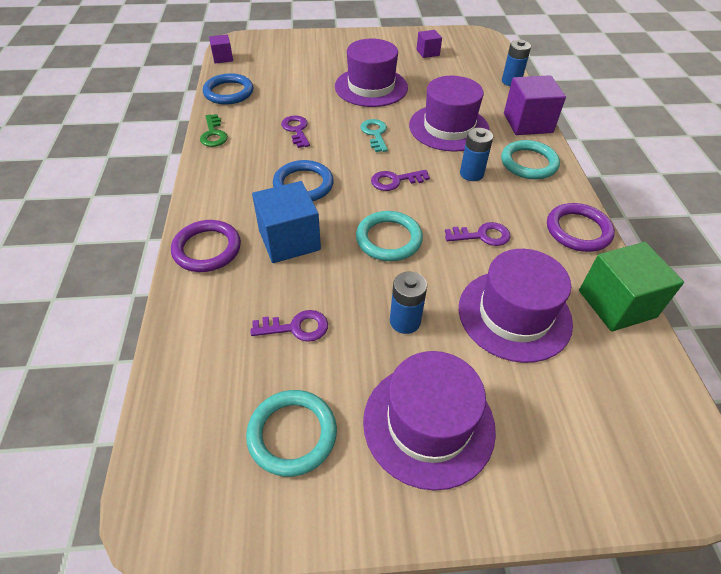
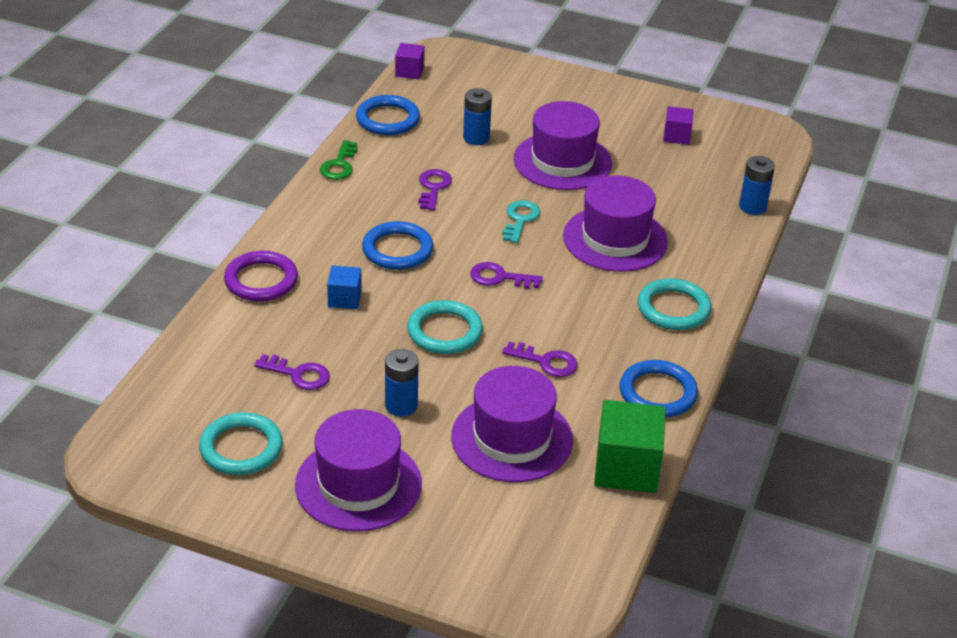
camera: 25 degrees right, 10 degrees down
(289, 240) = (344, 299): blue cube -> blue cube, size x0.54
(471, 174) = (593, 298): blue battery -> blue battery (476, 138)
(527, 123) = (720, 264): purple cube -> none
(578, 230) = (657, 393): purple ring -> blue ring

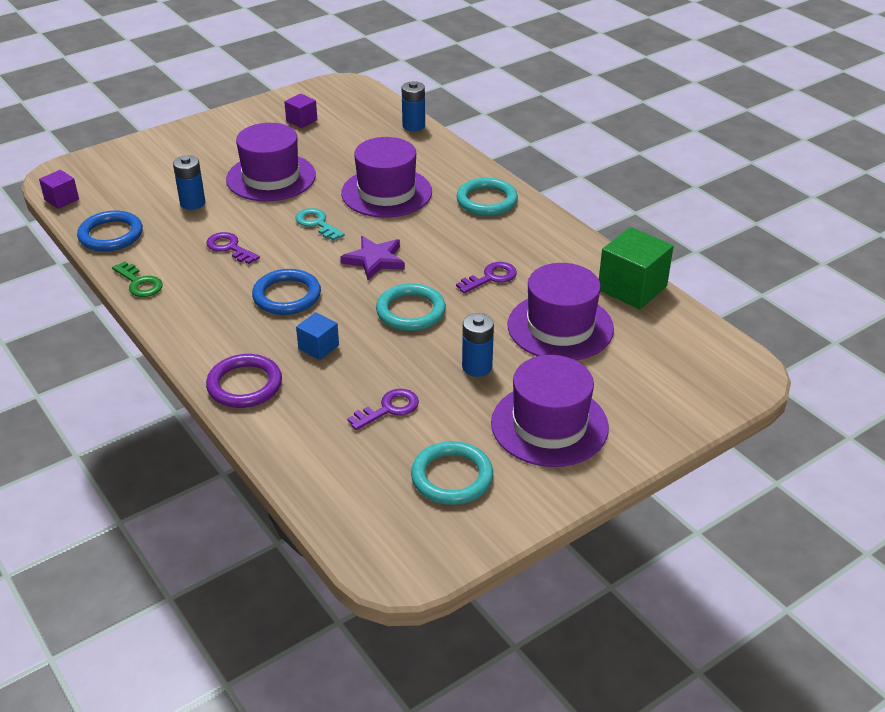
camera: 55 degrees left, 0 degrees up
(499, 277) = (375, 260): purple key -> purple star
(657, 393) = (567, 243): blue ring -> none

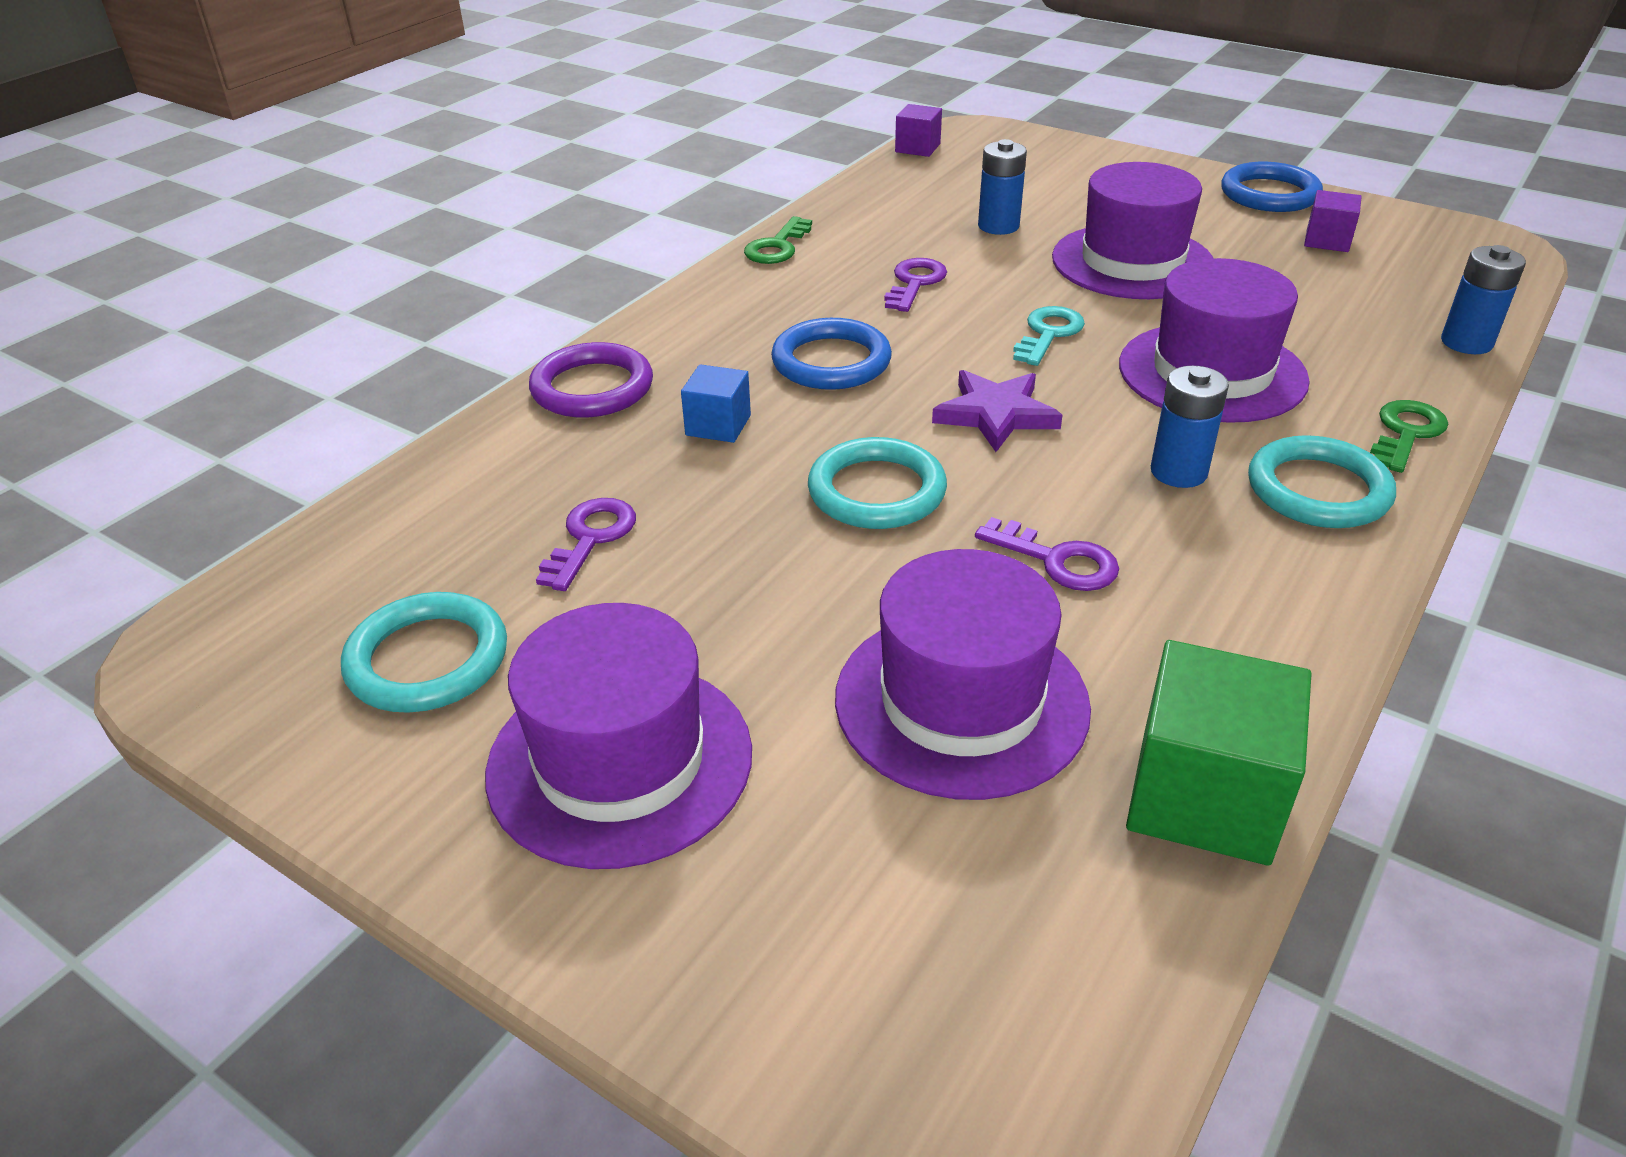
camera: 70 degrees right, 0 degrees up
(111, 235) = (869, 198): blue ring -> blue ring (1269, 194)
(389, 409) = (590, 538): purple key -> purple key turned 105 degrees counterclockwise
(464, 166) = (1406, 433): none -> green key
(477, 367) = (757, 612): blue battery -> blue battery (1178, 472)

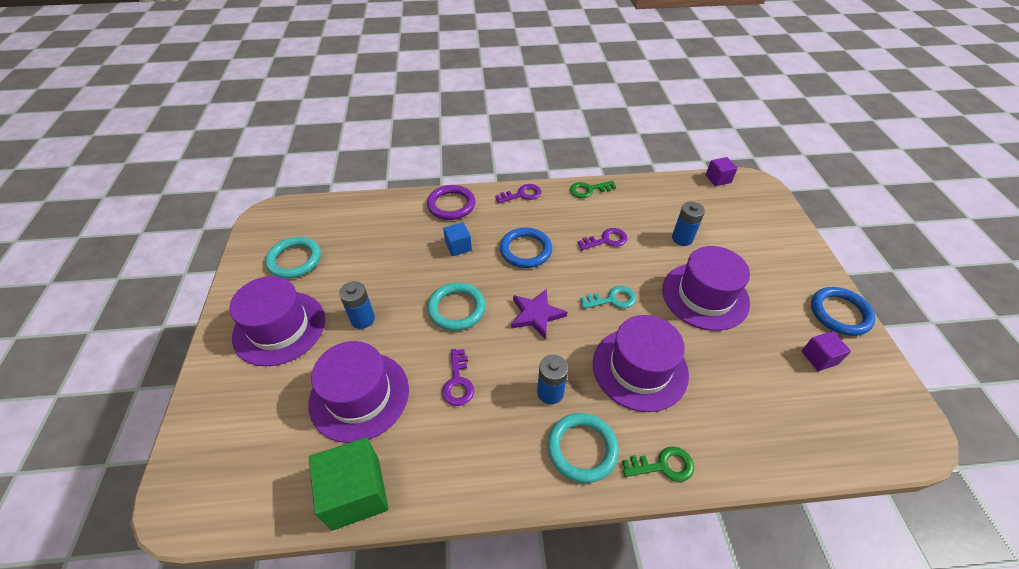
camera: 50 degrees right, 10 degrees up
(590, 538) = (373, 256): purple key -> purple key (522, 194)
(1466, 342) = (781, 460): blue battery -> blue battery (362, 319)

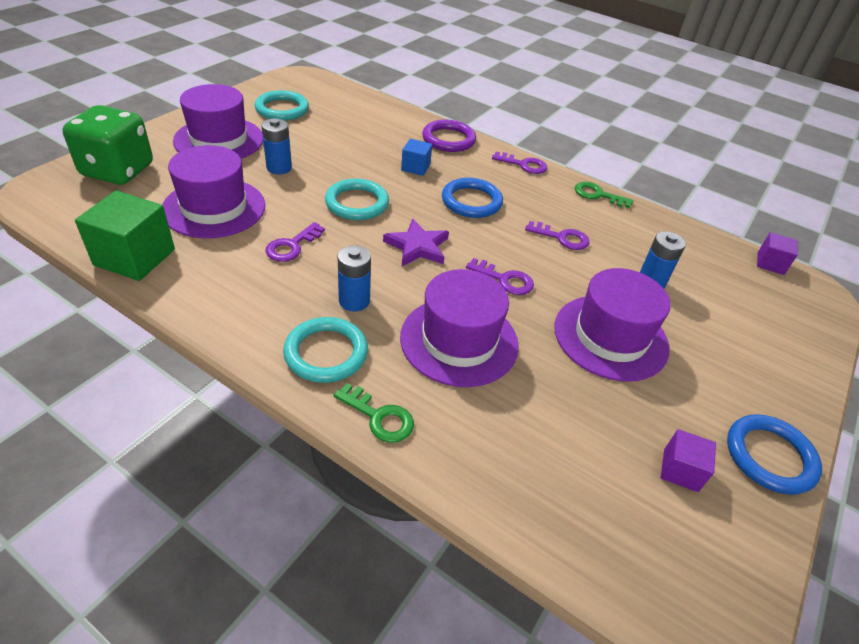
camera: 35 degrees right, 5 degrees down
(230, 425) = (118, 171): none -> green dice
(612, 299) = (505, 280): turquoise key -> purple key

